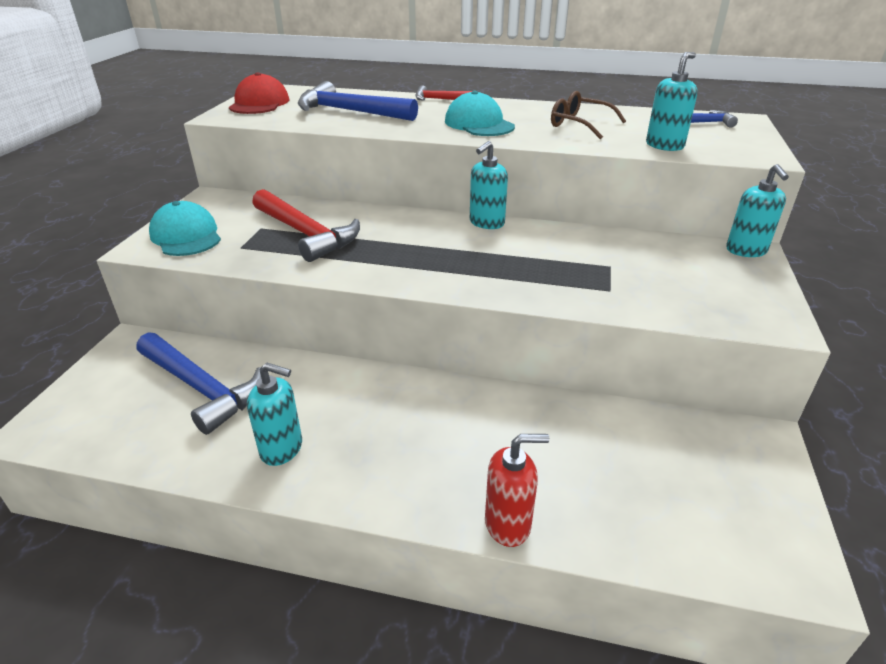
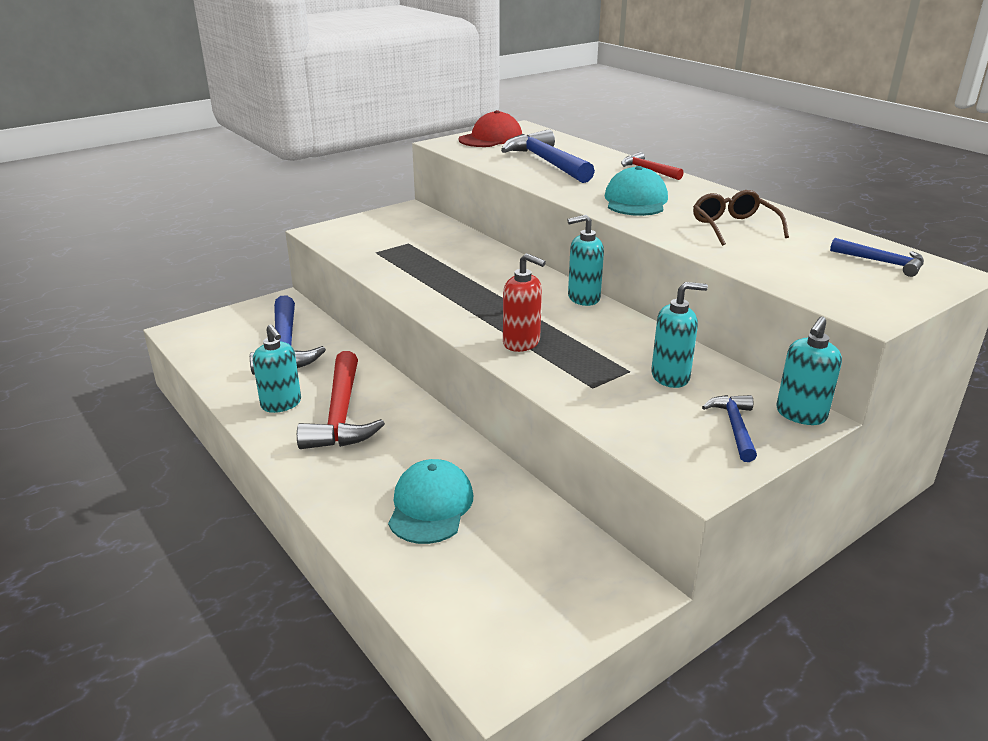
camera: 40 degrees right, 5 degrees down
(186, 236) = (354, 232): turquoise cap -> turquoise cap (430, 506)
(306, 234) = (431, 257): red hammer -> red hammer (341, 414)
(508, 524) = (346, 519): red soap dispenser -> red soap dispenser (522, 343)
(664, 145) = (778, 270): turquoise soap dispenser -> turquoise soap dispenser (670, 377)
(733, 277) = (734, 427): none -> blue hammer

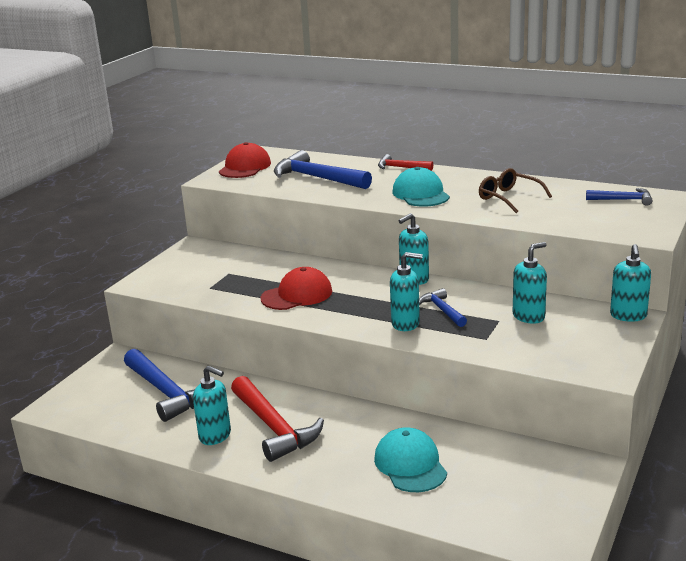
camera: 25 degrees left, 5 degrees down
(446, 281) = (297, 295): none -> red cap
(522, 343) = (405, 324): red soap dispenser -> turquoise soap dispenser
(734, 427) = (598, 336): blue hammer -> blue hammer (442, 310)

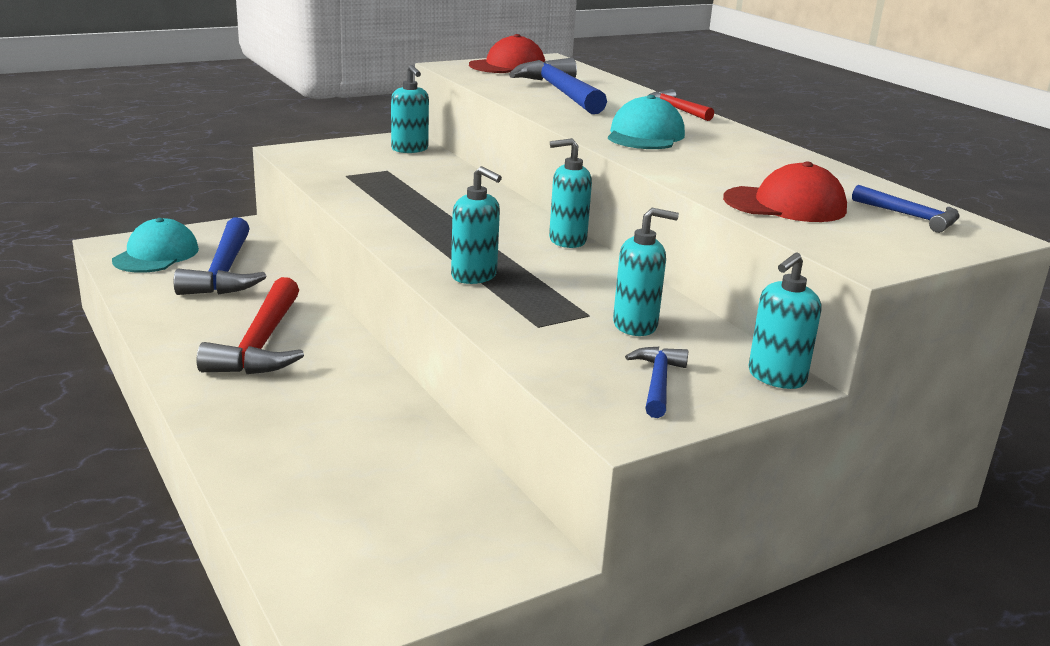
camera: 30 degrees right, 0 degrees up
(215, 436) = (197, 327): turquoise soap dispenser -> turquoise soap dispenser (410, 149)
(297, 295) = (414, 210): red cap -> red cap (785, 205)
(410, 465) = (328, 444): turquoise cap -> turquoise cap (156, 255)
(442, 310) = (541, 279): blue hammer -> blue hammer (657, 382)
(508, 198) = (748, 169): brown glasses -> none

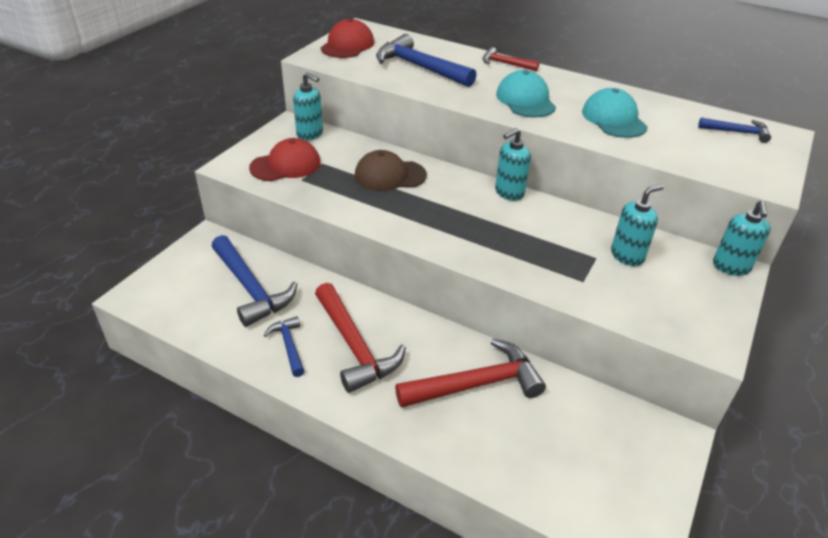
camera: 30 degrees left, 15 degrees up
(156, 255) = (180, 292): turquoise cap -> turquoise cap (613, 119)
(346, 417) = (476, 384): none -> red hammer
(445, 195) = (390, 175): none -> brown cap
(474, 276) = (499, 251): turquoise soap dispenser -> none
(657, 382) = (689, 300): blue hammer -> blue hammer (289, 346)
(785, 205) = (675, 146): red cap -> red cap (286, 165)

